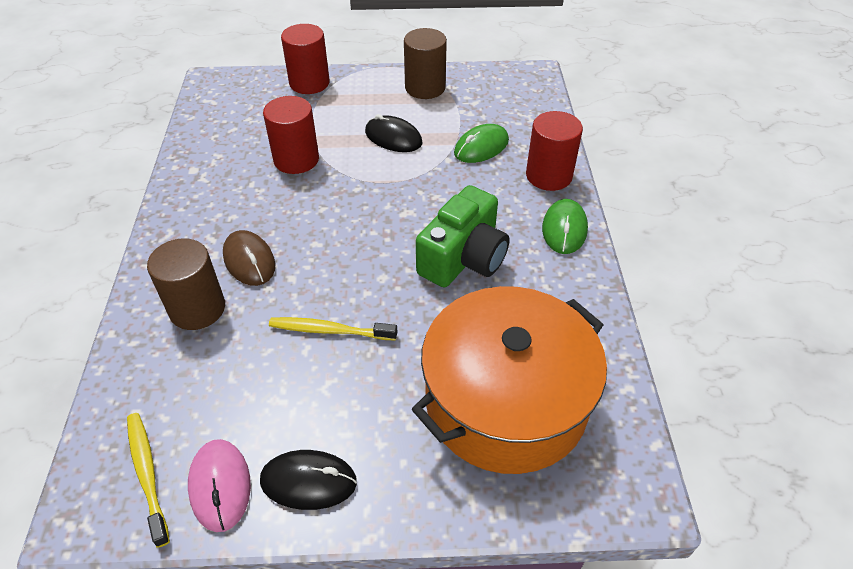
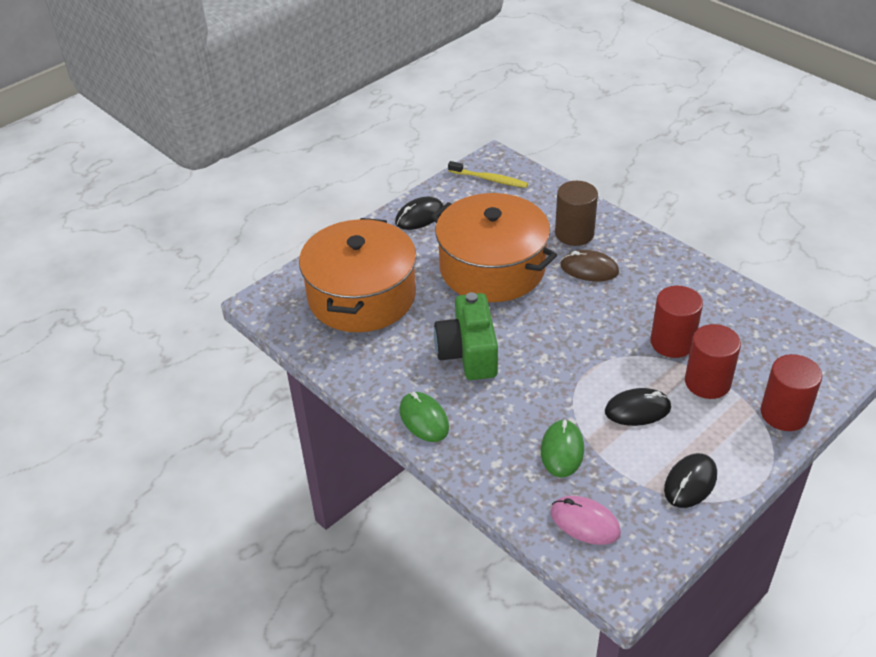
camera: 140 degrees right, 5 degrees down
(220, 486) = (454, 194): pink mouse -> pink mouse (585, 522)
(330, 330) = (492, 268): yellow toothbrush -> orange pot
(425, 88) = (690, 482): brown cylinder -> black mouse
(549, 176) = (480, 459): red cylinder -> red cylinder (707, 382)

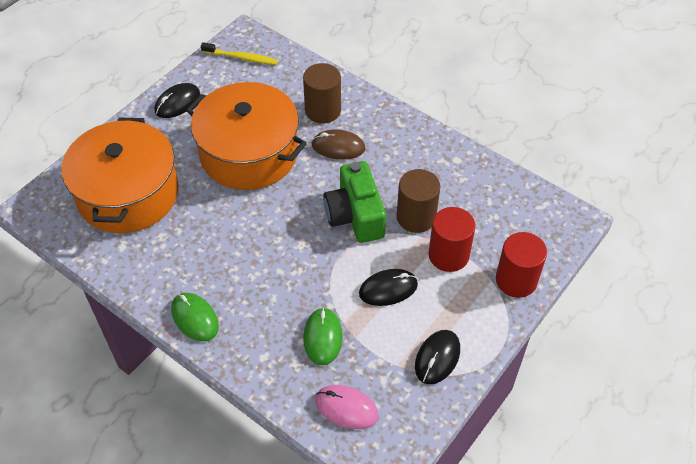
camera: 10 degrees left, 10 degrees up
(468, 353) = (232, 245): green camera -> green camera (355, 215)
(672, 342) = (416, 217): red cylinder -> brown cylinder

